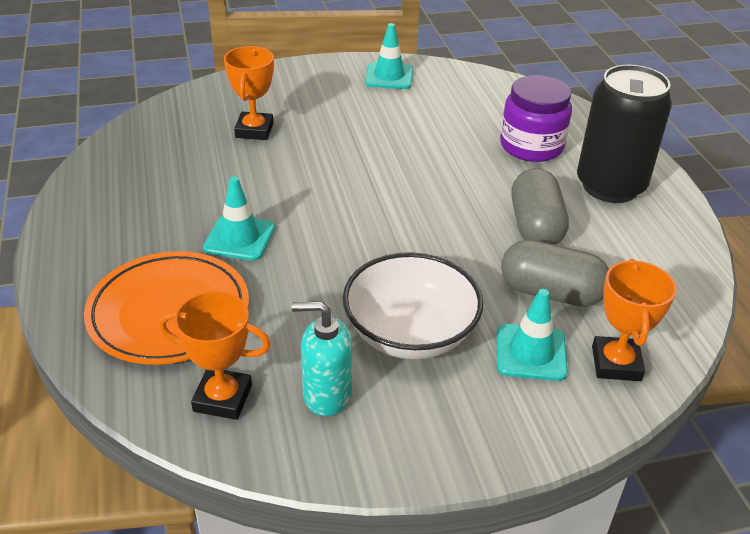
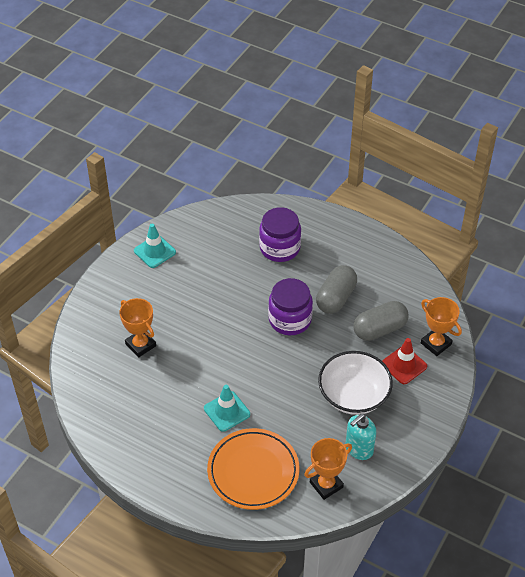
camera: 45 degrees left, 10 degrees up
(445, 210) = (290, 320): none -> purple jar
(531, 352) = (404, 365): turquoise traffic cone -> red traffic cone
(535, 226) = (336, 298): grey capsule -> grey capsule turned 75 degrees clockwise
(610, 186) = (339, 247): black can -> none

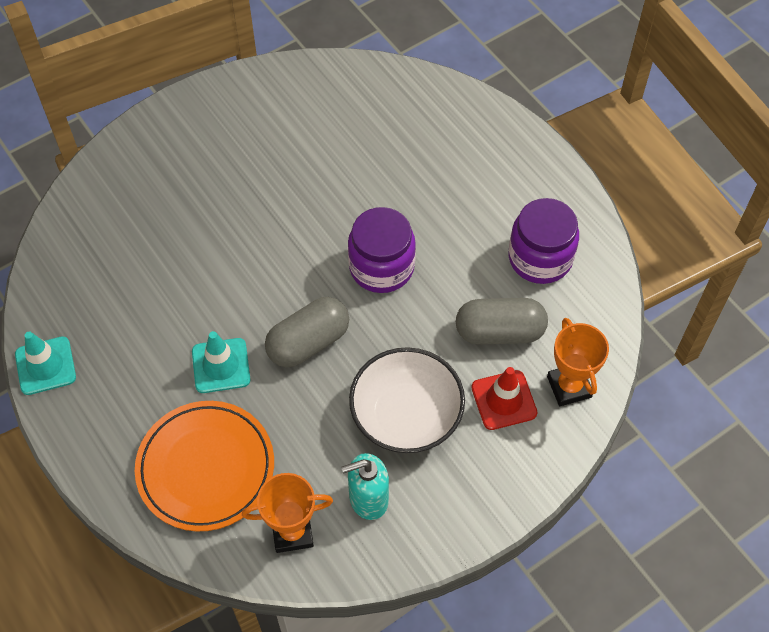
camera: 25 degrees right, 10 degrees up
(140, 345) = (164, 224): orange trophy -> none
(154, 251) = (257, 99): turquoise traffic cone -> turquoise traffic cone (45, 366)
(279, 248) = (427, 156): purple jar -> purple jar (540, 258)
(336, 298) = (464, 260): grey capsule -> grey capsule (308, 342)

